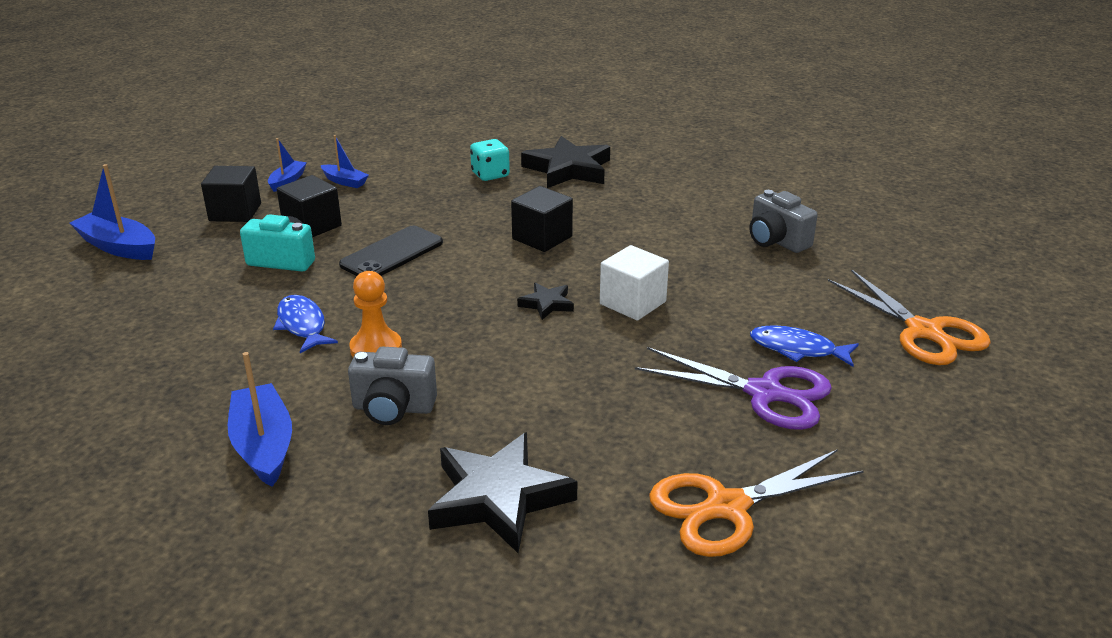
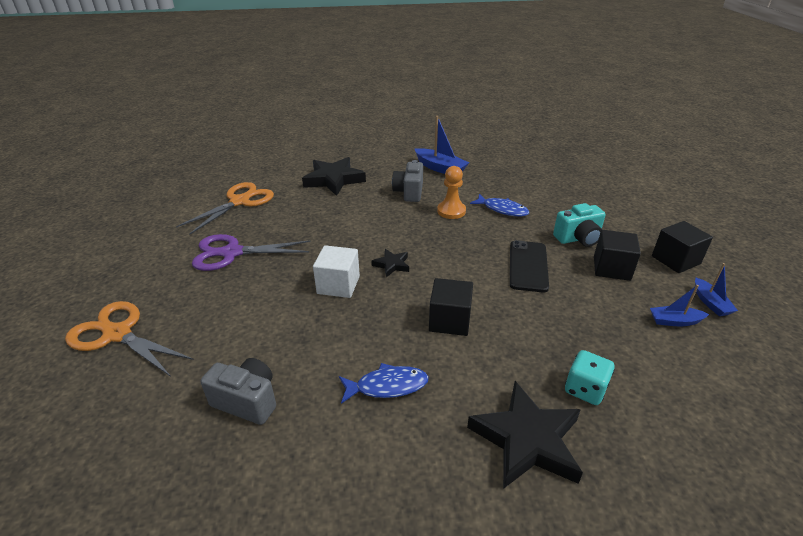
camera: 150 degrees right, 5 degrees up
(119, 247) = (673, 214): blue boat -> none
(393, 408) = (409, 192): grey camera -> grey camera turned 60 degrees counterclockwise
(797, 349) = (215, 287): blue fish -> blue fish (387, 386)

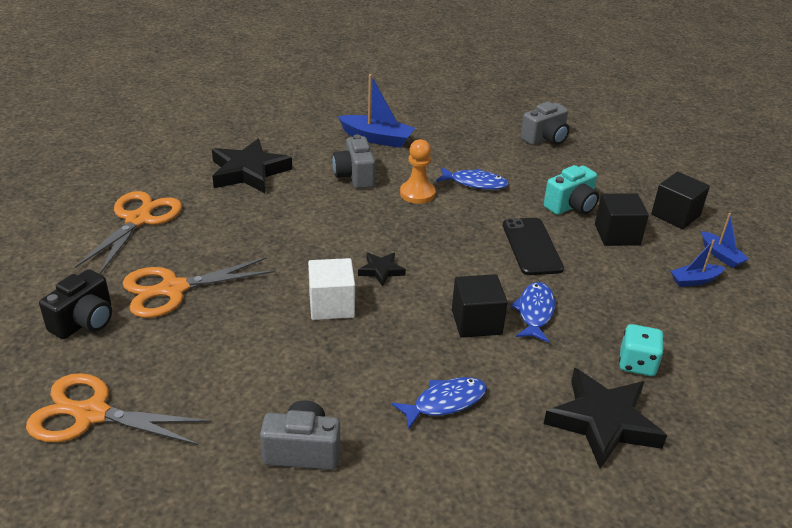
camera: 20 degrees left, 0 degrees up
(159, 265) = (84, 321): none -> black camera
(232, 253) = (173, 289): purple scissors -> orange scissors
(506, 322) = (535, 312): none -> blue fish
(578, 184) = (545, 139): none -> grey camera

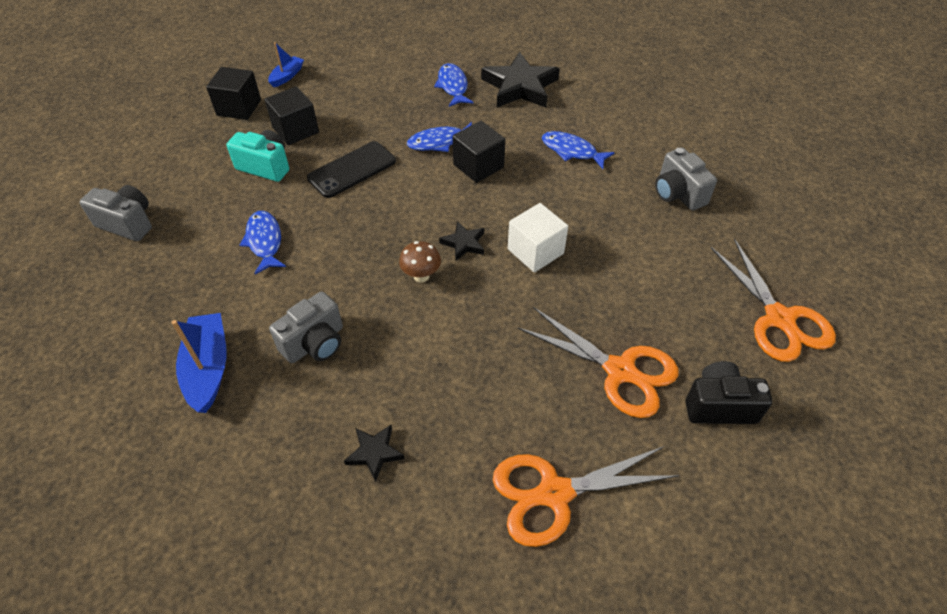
camera: 120 degrees left, 15 degrees up
(249, 172) = (374, 453): black star -> black star, size x0.49
(368, 237) = (421, 276): none -> brown mushroom
(417, 193) = (316, 275): orange pawn -> none
(637, 364) = (453, 86): turquoise dice -> blue fish
(695, 280) = (332, 81): blue boat -> none

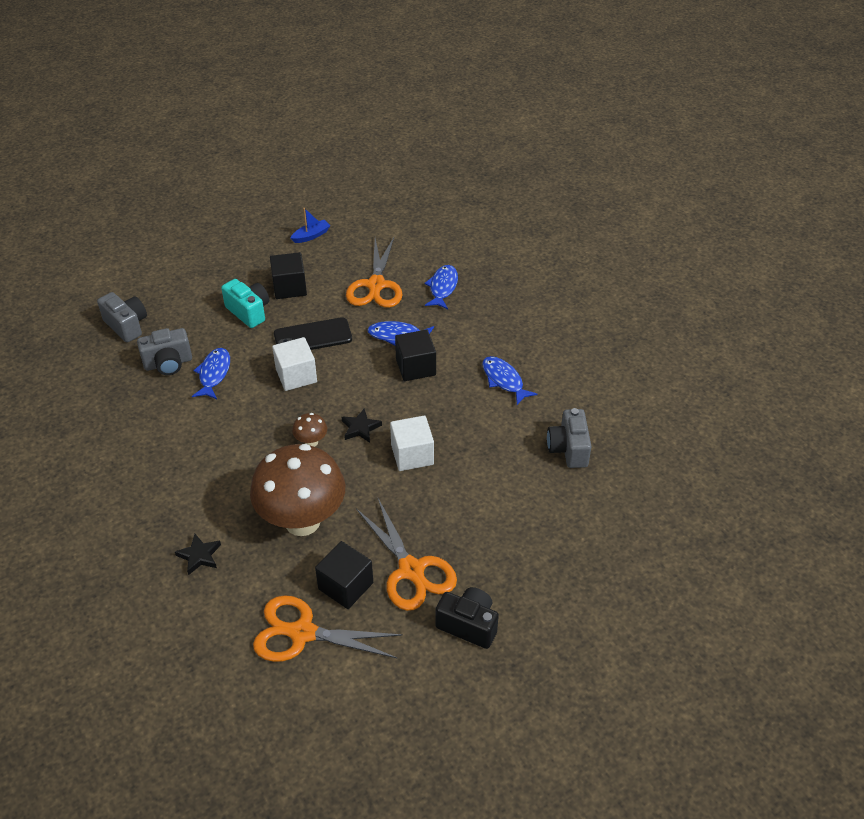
camera: 25 degrees right, 5 degrees down
(208, 368) = (124, 455): blue boat -> none
(239, 107) = (257, 253): black cube -> black cube (345, 586)
(315, 343) = (205, 464): grey camera -> grey camera (168, 363)
(359, 213) = (296, 375): none -> white cube
(468, 364) = (302, 521): none -> brown mushroom
(520, 87) = (501, 306): black star -> none
(779, 318) = (571, 581): orange scissors -> orange scissors (376, 285)

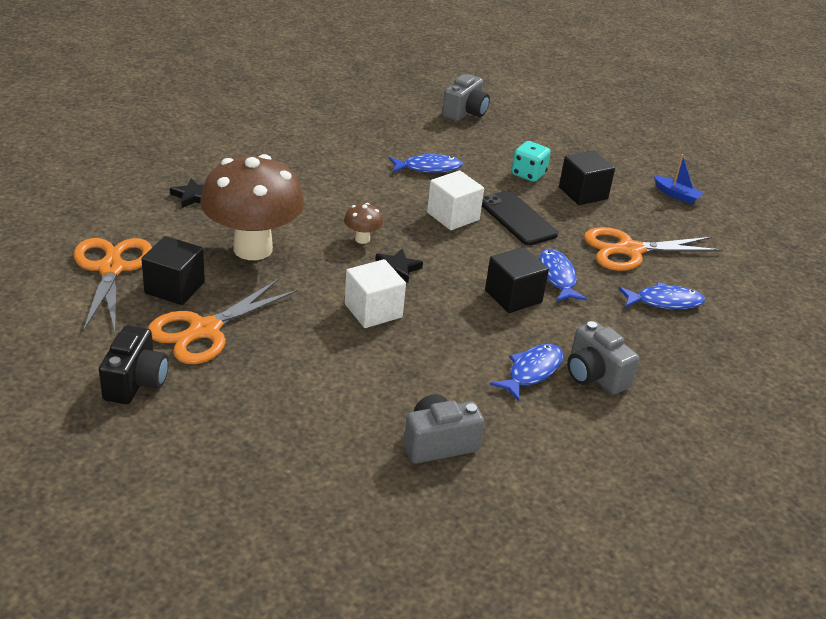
camera: 70 degrees right, 10 degrees down
(168, 363) = (428, 141): grey camera -> grey camera (594, 375)
(249, 312) = (528, 174): turquoise camera -> turquoise dice

